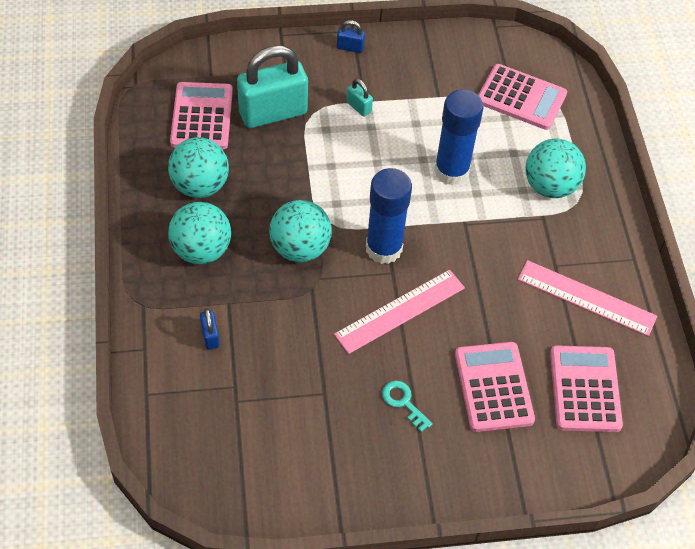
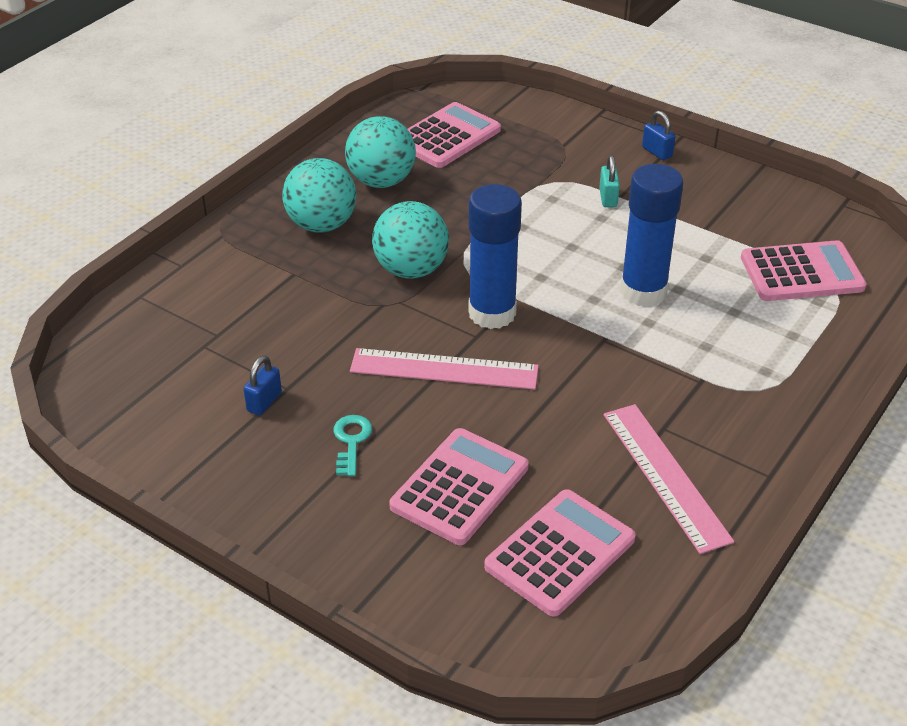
camera: 45 degrees right, 15 degrees down
(210, 336) = (246, 287): blue padlock -> blue padlock (264, 402)
(273, 113) = (517, 164): turquoise padlock -> none
(521, 97) = (801, 273): pink calculator -> pink calculator turned 75 degrees counterclockwise
(550, 186) = (743, 359): turquoise ball -> none

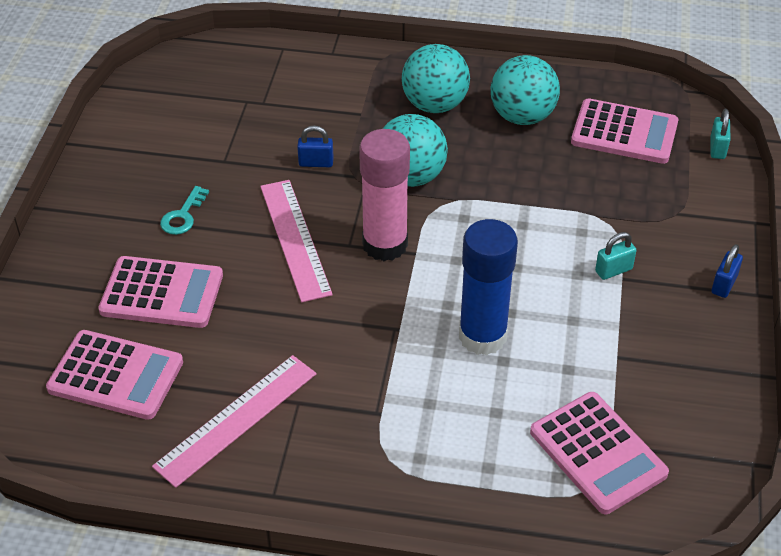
camera: 65 degrees right, 5 degrees up
(264, 402) = (201, 155): blue padlock -> blue padlock (316, 163)
(351, 441) = (183, 216): turquoise key -> turquoise key turned 135 degrees clockwise
(492, 313) = (385, 244): blue glue stick -> pink glue stick
(502, 100) = (717, 148): none -> turquoise padlock

